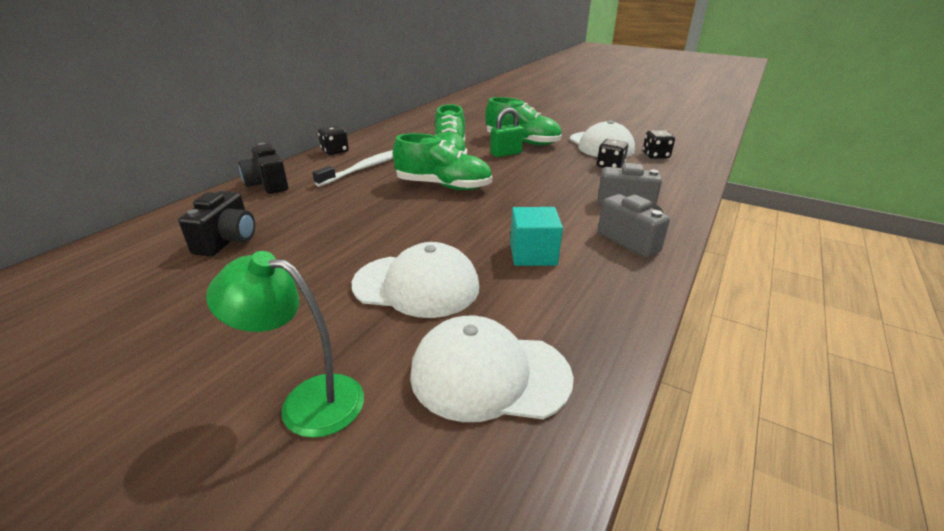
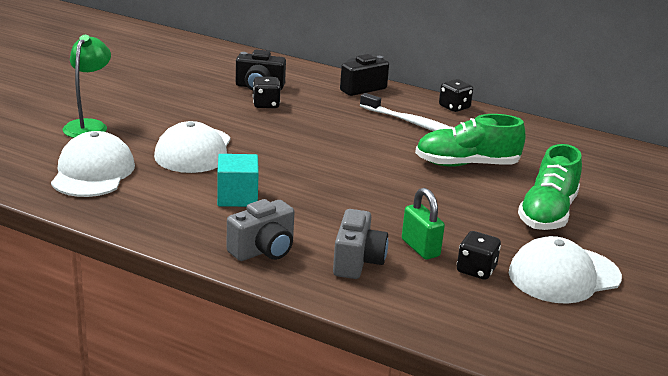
camera: 85 degrees right, 5 degrees down
(443, 186) = (378, 161): green shoe -> none
(506, 153) = (491, 199): green padlock -> green padlock (420, 248)
(655, 156) = (539, 318): black dice -> black dice (266, 104)

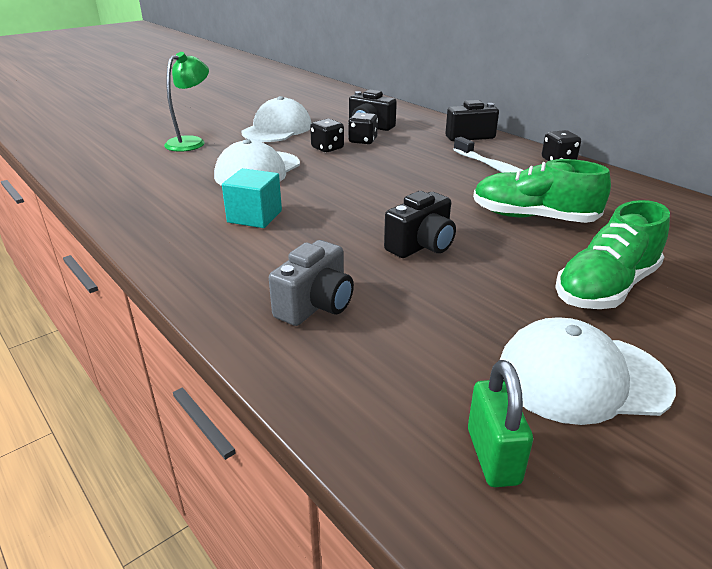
camera: 25 degrees right, 5 degrees up
(93, 172) = (151, 178): white cap -> white cap (277, 129)
(263, 250) = (226, 274): grey camera -> none
(399, 202) = (421, 246): none -> black camera
(420, 248) = (405, 302): green padlock -> green padlock (493, 456)
(476, 270) = (457, 344): black dice -> black dice (327, 148)

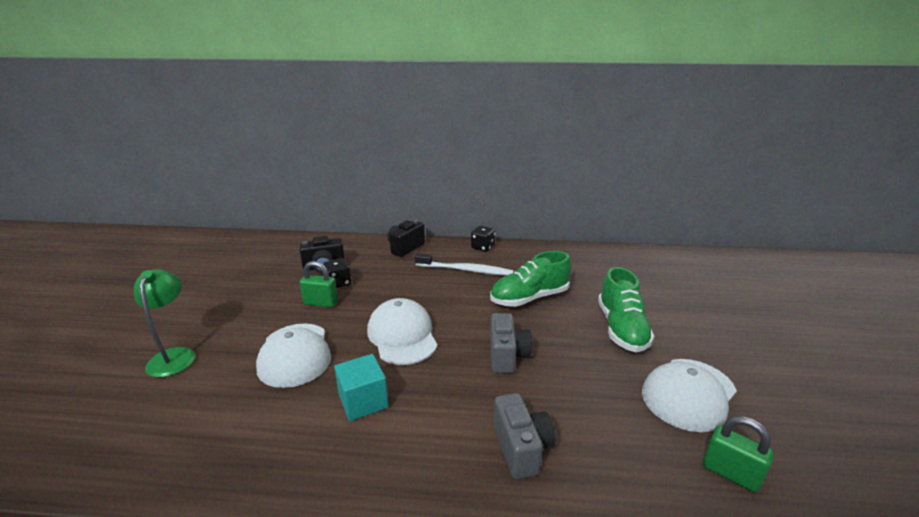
camera: 45 degrees left, 5 degrees down
(277, 129) = (245, 302): white cap -> white cap (402, 335)
(327, 148) = (321, 303): black dice -> green padlock
(421, 246) = (507, 356): black camera -> grey camera

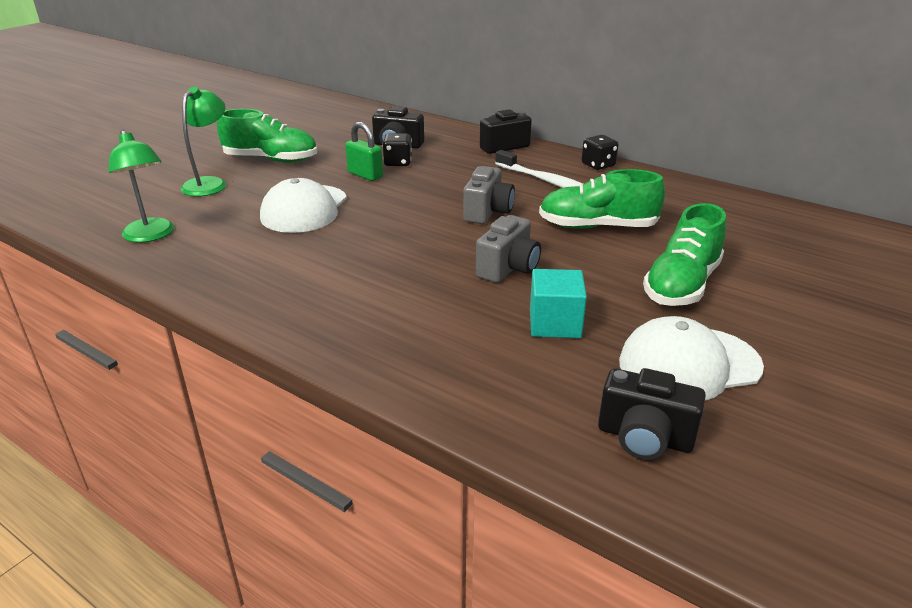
camera: 30 degrees right, 5 degrees up
(152, 442) = (151, 236): none -> green lamp
(220, 311) = (271, 159): none -> green shoe
(363, 401) = (330, 260): turquoise cube -> turquoise cube (555, 323)
(402, 335) = (417, 222): white cap -> none
(521, 448) = (438, 339): grey camera -> grey camera (487, 212)
(730, 473) = (644, 438): green padlock -> black camera

